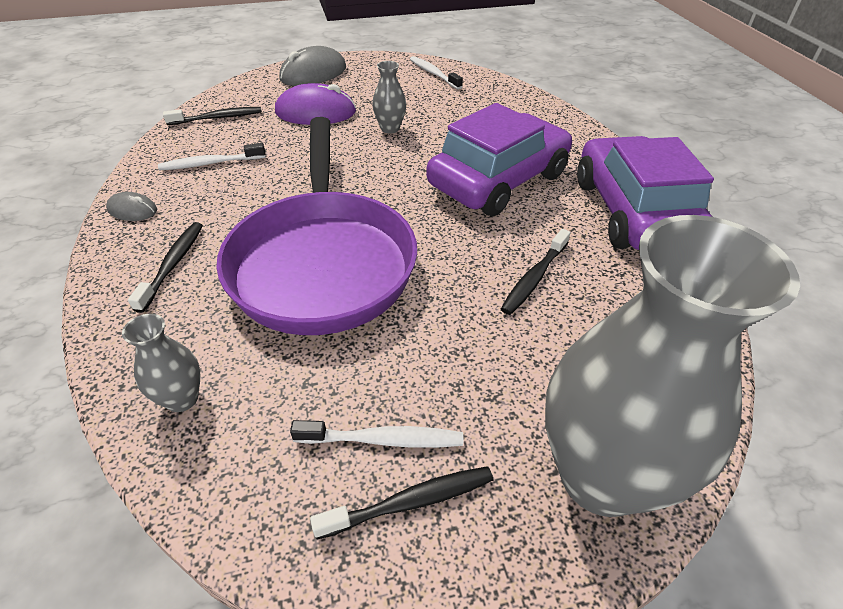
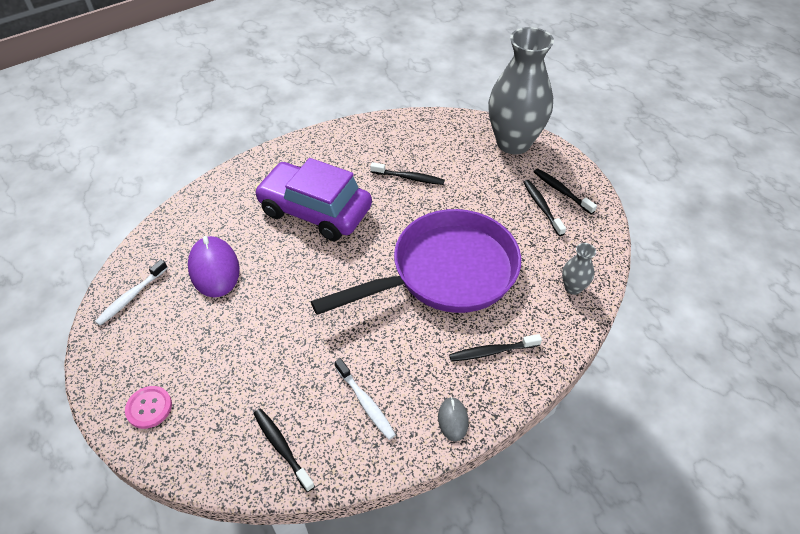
camera: 110 degrees left, 5 degrees up
(313, 73) = (149, 408): grey mouse -> pink button
(315, 112) = (244, 364): purple mouse -> purple mouse (214, 269)
(383, 440) = (542, 207): white toothbrush -> black toothbrush
(390, 128) = (259, 295): grey vase -> none
(633, 211) = (325, 146): purple car -> none

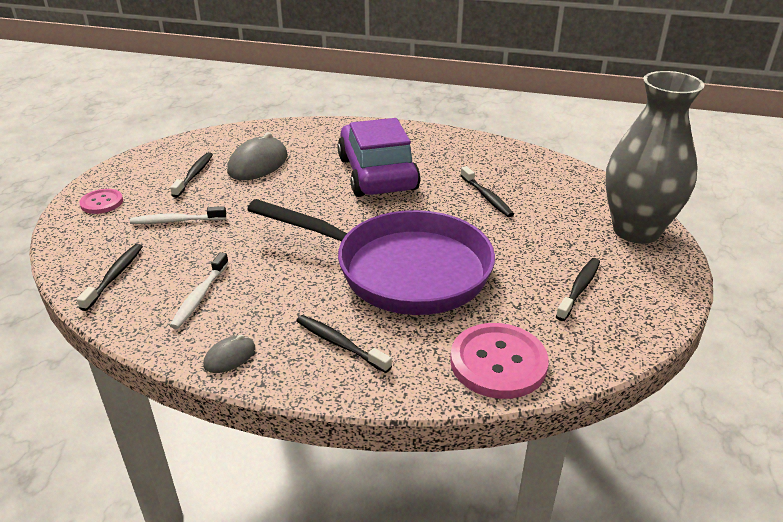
camera: 50 degrees right, 15 degrees down
(131, 297) = (193, 148): white toothbrush -> white toothbrush (176, 221)
(214, 269) = (258, 164): purple mouse -> grey mouse
(561, 191) = (624, 291): black toothbrush -> black toothbrush (194, 175)
(573, 287) = (498, 362): grey vase -> pink button

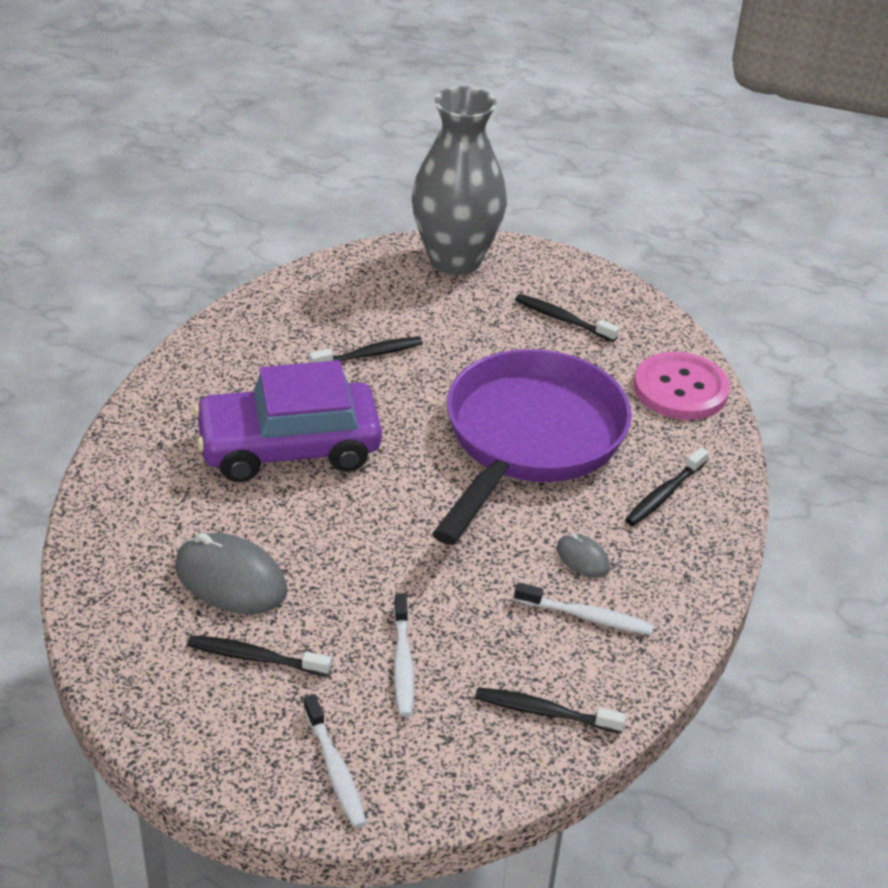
camera: 90 degrees left, 5 degrees up
(102, 202) = (335, 770): pink button -> white toothbrush
(230, 357) = (693, 580): grey mouse -> grey mouse (583, 558)

